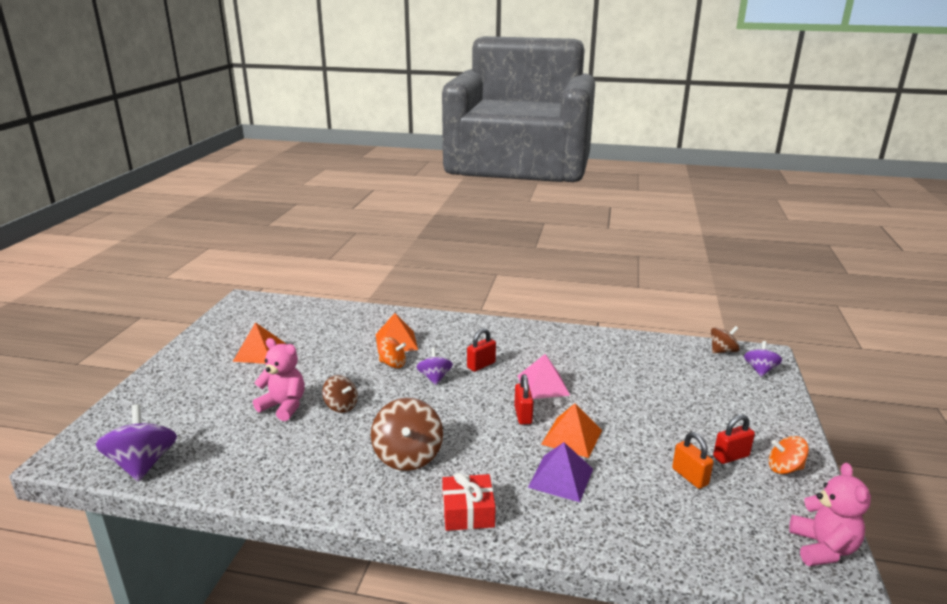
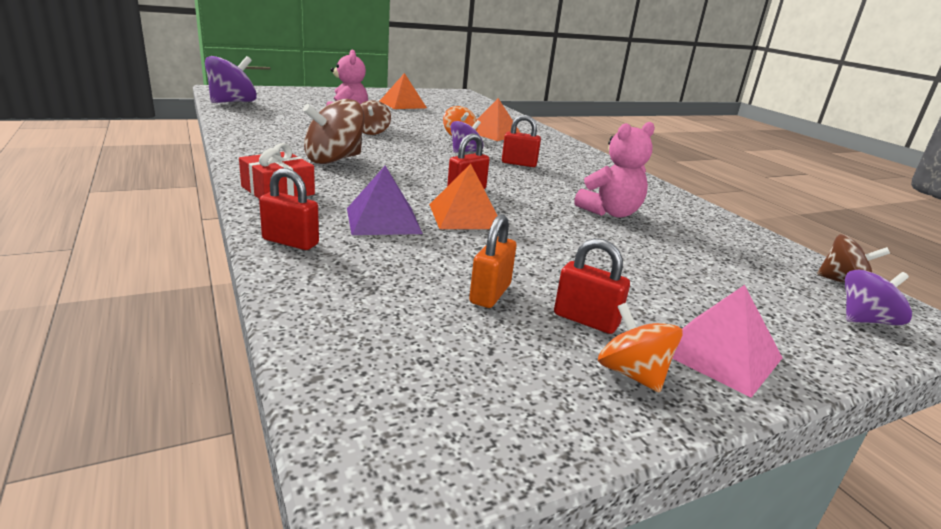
camera: 50 degrees right, 0 degrees up
(543, 385) = (536, 191): pink pyramid -> pink pyramid (720, 354)
(578, 535) = (290, 242): none -> red padlock
(822, 548) = (456, 441): pink teddy bear -> pink teddy bear (610, 213)

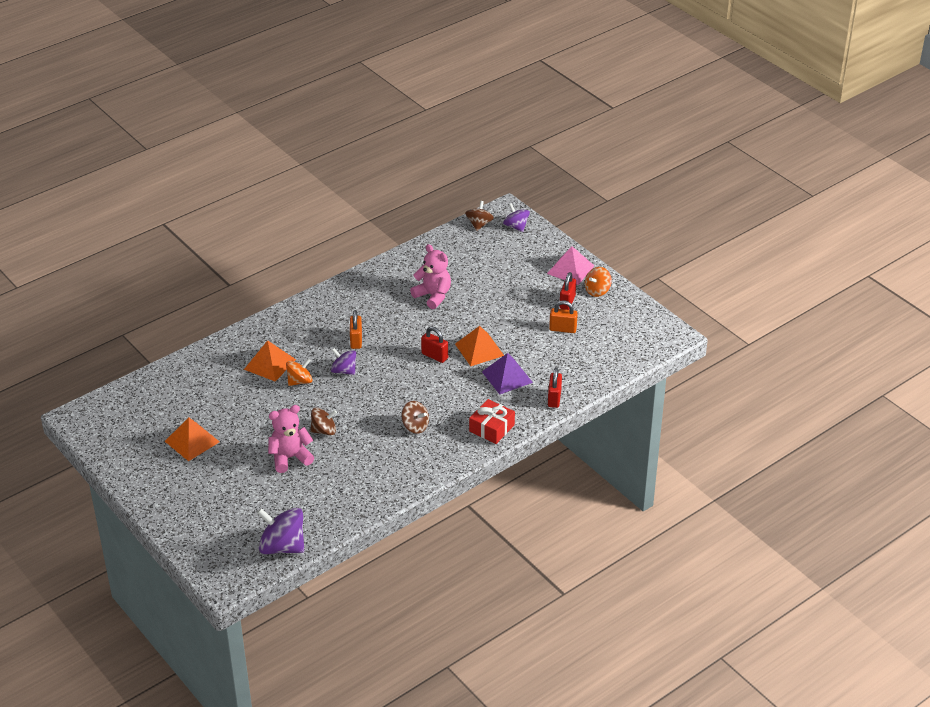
camera: 100 degrees left, 15 degrees up
(334, 159) = (415, 426): brown spinning top -> brown spinning top, size x0.60
(519, 163) = (356, 340): red padlock -> orange padlock

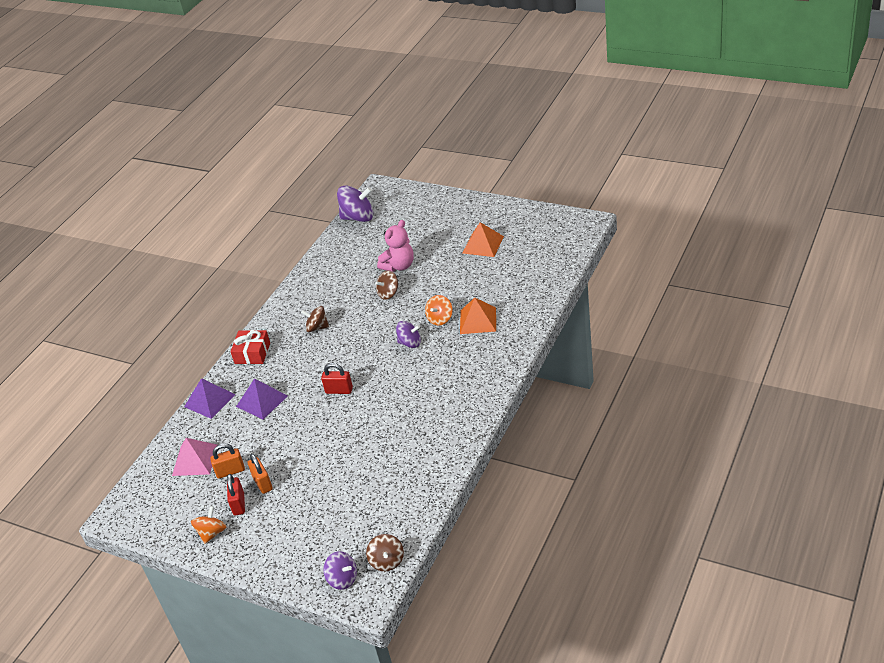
camera: 160 degrees right, 0 degrees up
(356, 340) = (420, 372): orange padlock -> orange padlock (262, 483)
(433, 296) = (380, 448): pink teddy bear -> none
(479, 349) = (301, 414): orange pyramid -> none
(554, 398) = (209, 400): red padlock -> purple pyramid
(570, 269) = (252, 547): pink pyramid -> pink pyramid (195, 460)

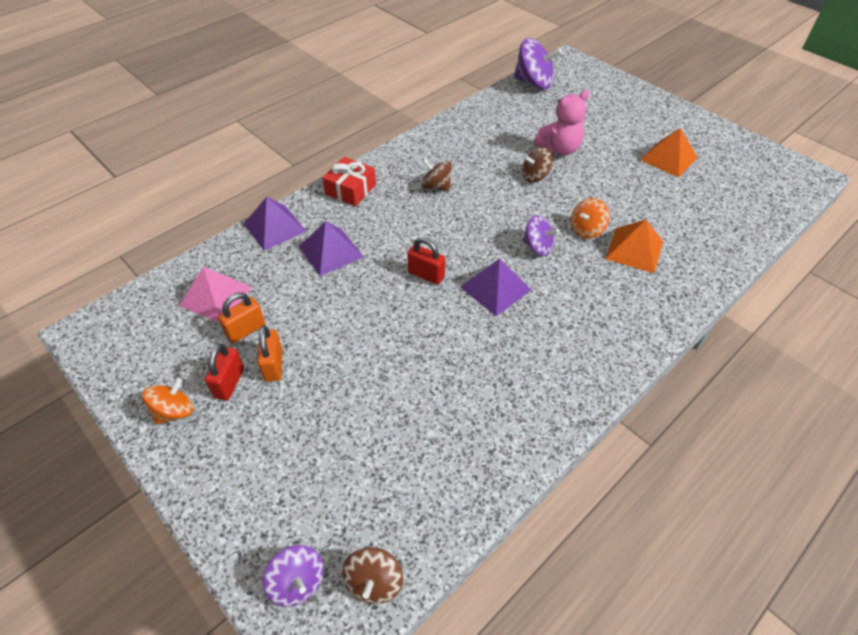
camera: 15 degrees right, 10 degrees up
(230, 471) = (246, 330): orange padlock -> orange padlock turned 45 degrees counterclockwise
(391, 381) = (495, 288): none -> purple pyramid

